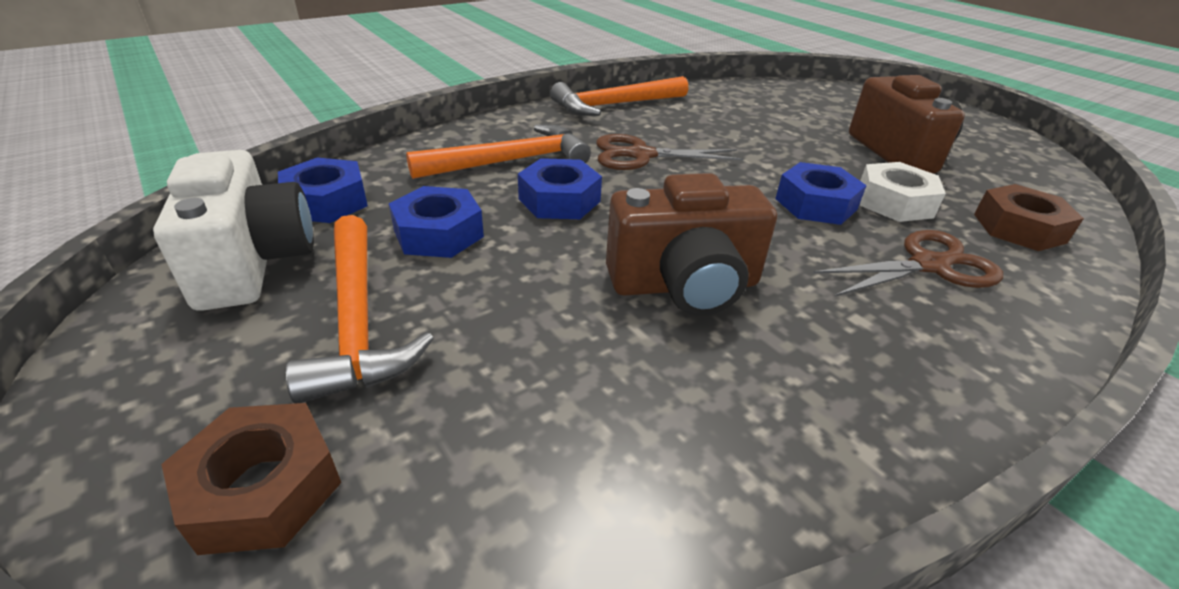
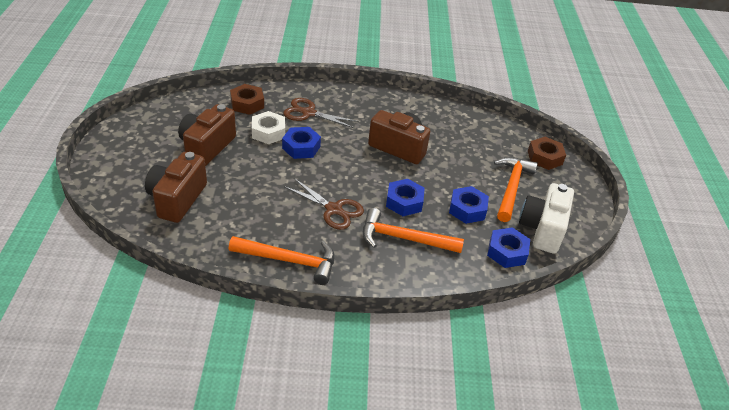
camera: 145 degrees left, 5 degrees up
(801, 106) = (177, 199): none -> brown camera

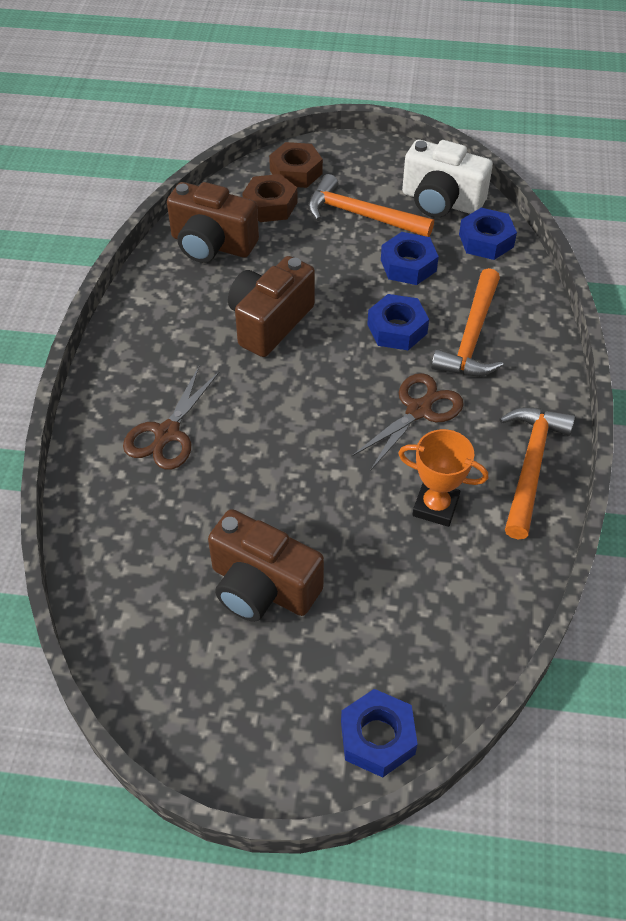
camera: 80 degrees left, 10 degrees up
(177, 199) = (407, 623): brown camera -> brown camera (212, 245)
(247, 104) = (128, 527): brown nut -> brown nut (270, 205)
(257, 214) = (435, 506): none -> orange trophy
(268, 132) = (221, 493): white nut -> none
(301, 147) = (266, 446): blue nut -> blue nut (377, 737)

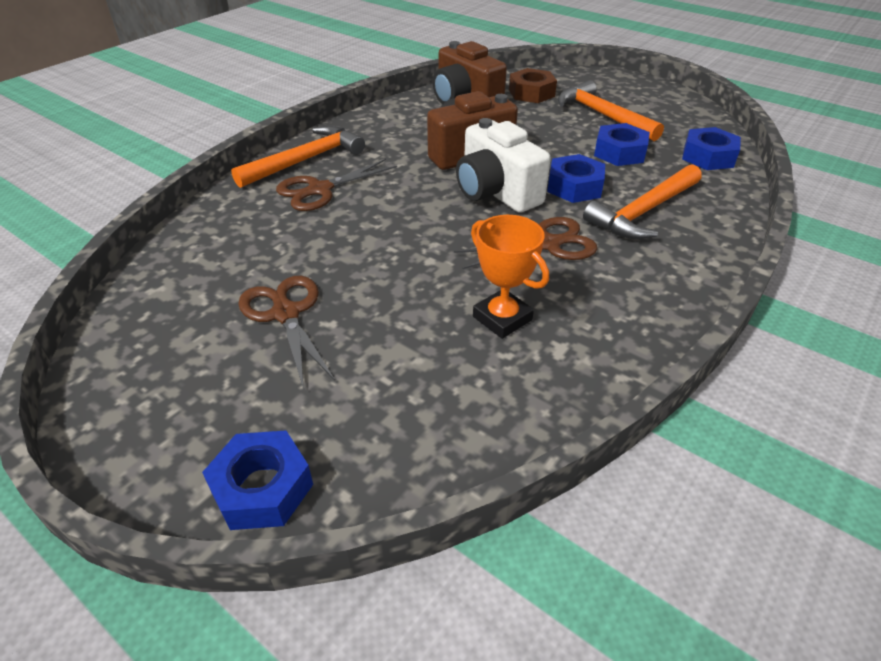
camera: 30 degrees right, 10 degrees down
(262, 587) = (286, 314): brown camera -> brown scissors
(296, 172) = (569, 82): brown nut -> none
(441, 201) = (683, 124): white camera -> white camera (496, 192)
(530, 466) = (631, 324): orange hammer -> orange hammer (306, 160)

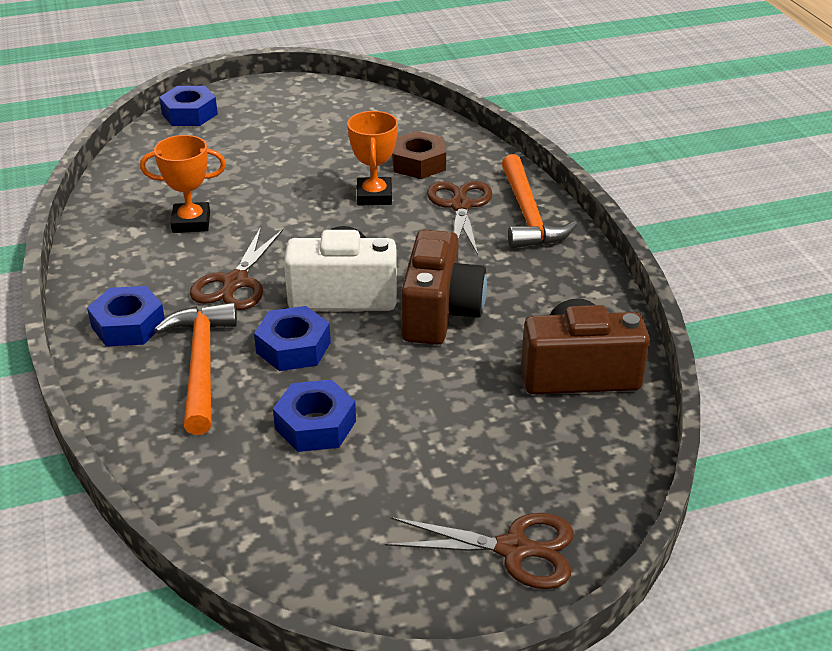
camera: 125 degrees right, 5 degrees down
(286, 314) = (310, 150): brown scissors -> brown scissors (513, 549)
(344, 235) = (374, 196): none -> orange trophy
(531, 93) = (553, 449): brown nut -> brown nut (418, 163)
(602, 115) = (418, 476): orange hammer -> none
(708, 157) = (220, 495): blue nut -> blue nut (128, 325)

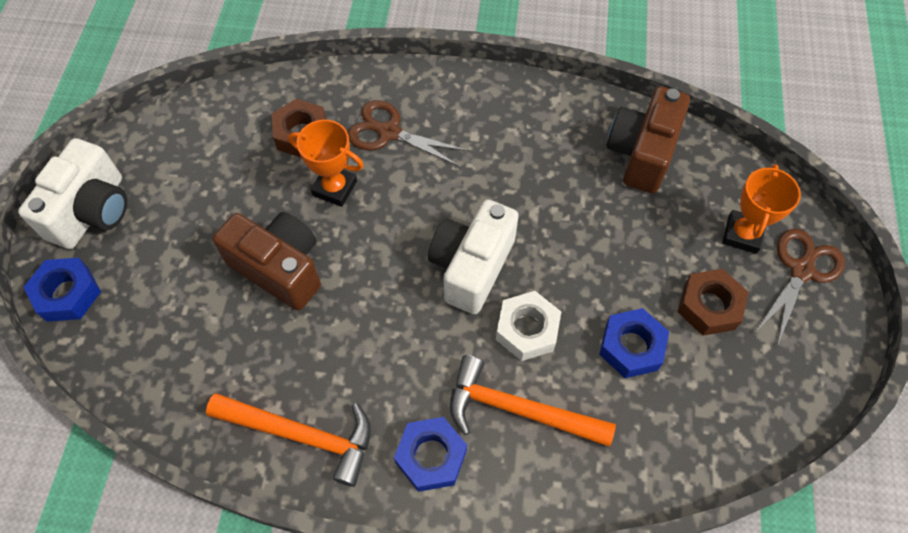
camera: 65 degrees left, 25 degrees up
(191, 222) = (287, 354): orange trophy -> orange trophy (742, 234)
(235, 282) = (410, 345): brown scissors -> none
(268, 99) = (92, 211): none -> white camera
(293, 347) = (527, 329): blue nut -> white nut
(406, 475) = (709, 306): none -> brown nut
(440, 313) = (531, 208): brown camera -> brown camera (280, 268)
(528, 215) = (429, 93): orange hammer -> orange hammer (302, 435)

